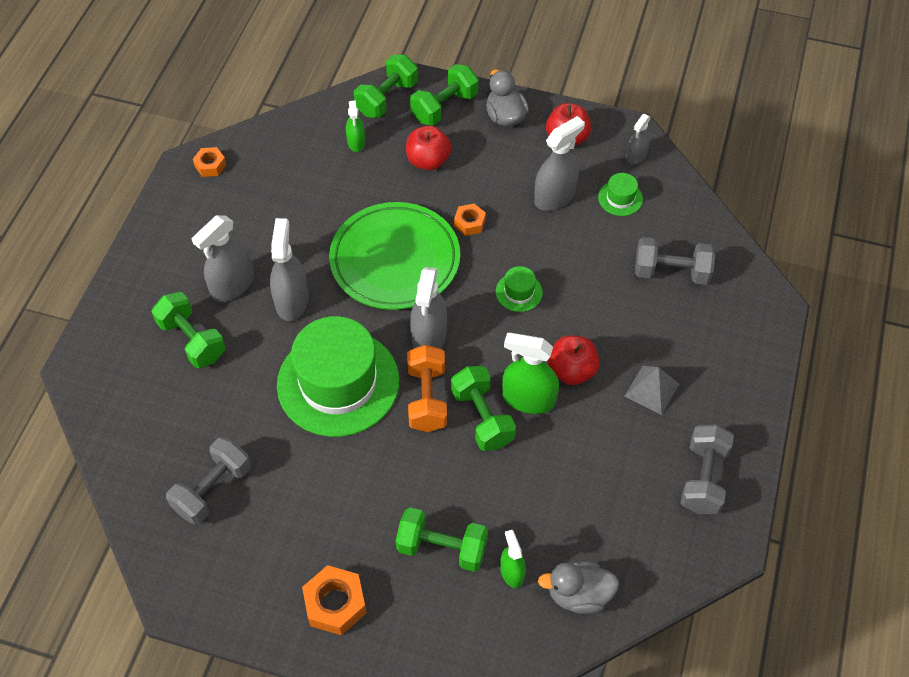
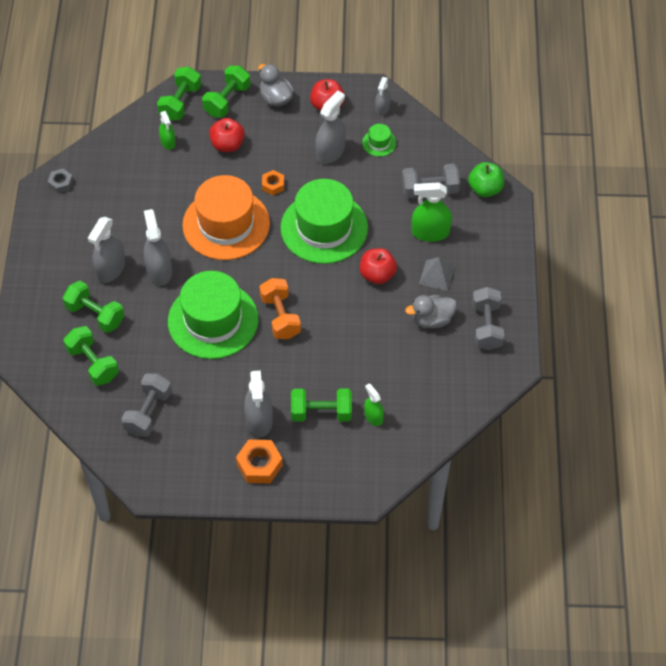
camera: 15 degrees left, 0 degrees up
(210, 165) = (61, 183): orange nut -> grey nut
(395, 260) = (226, 224): green plate -> orange hat
(429, 336) = (268, 273): grey spray bottle -> grey spray bottle (259, 420)
(482, 418) = (323, 321): green dumbbell -> green dumbbell (93, 363)
(519, 292) = (324, 228): green hat -> green hat, size x2.48
(528, 399) = (352, 301): green spray bottle -> green spray bottle (430, 232)
(578, 595) = (422, 420): grey duck -> grey duck (432, 319)
(745, 287) = (485, 189): none -> green apple

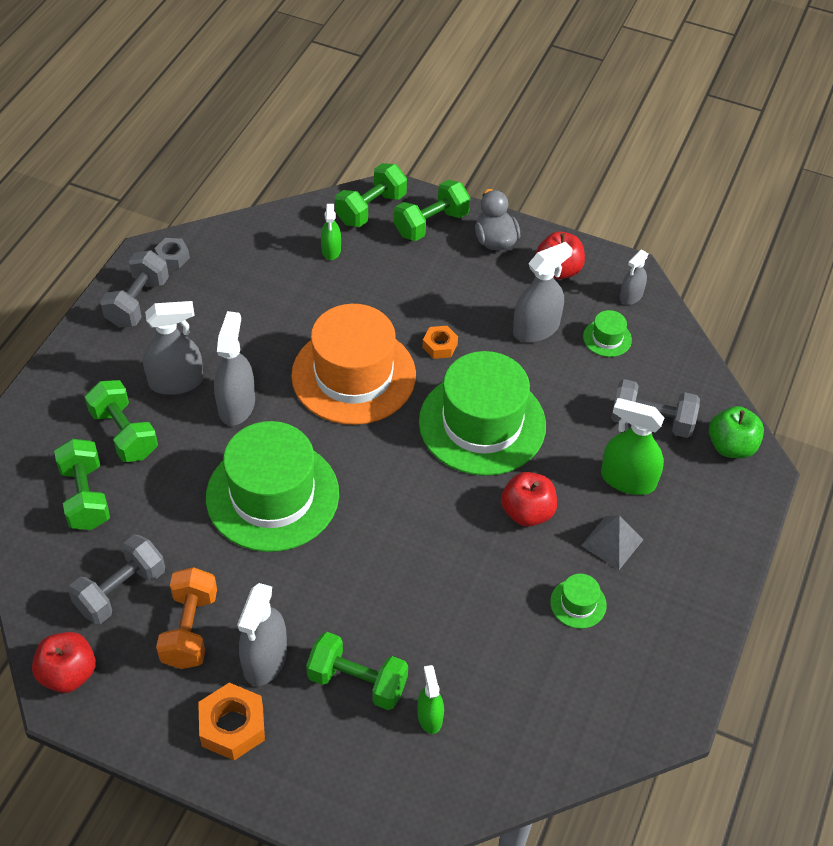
camera: 20 degrees right, 5 degrees down
(111, 269) = (176, 382): grey spray bottle -> grey spray bottle turned 150 degrees counterclockwise
(227, 145) = (405, 277): red apple -> red apple (68, 674)
(280, 317) = (365, 523): orange dumbbell -> orange dumbbell (190, 629)
(432, 319) = (578, 603): grey duck -> green hat
(486, 326) = (655, 643): grey dumbbell -> grey dumbbell (138, 302)

